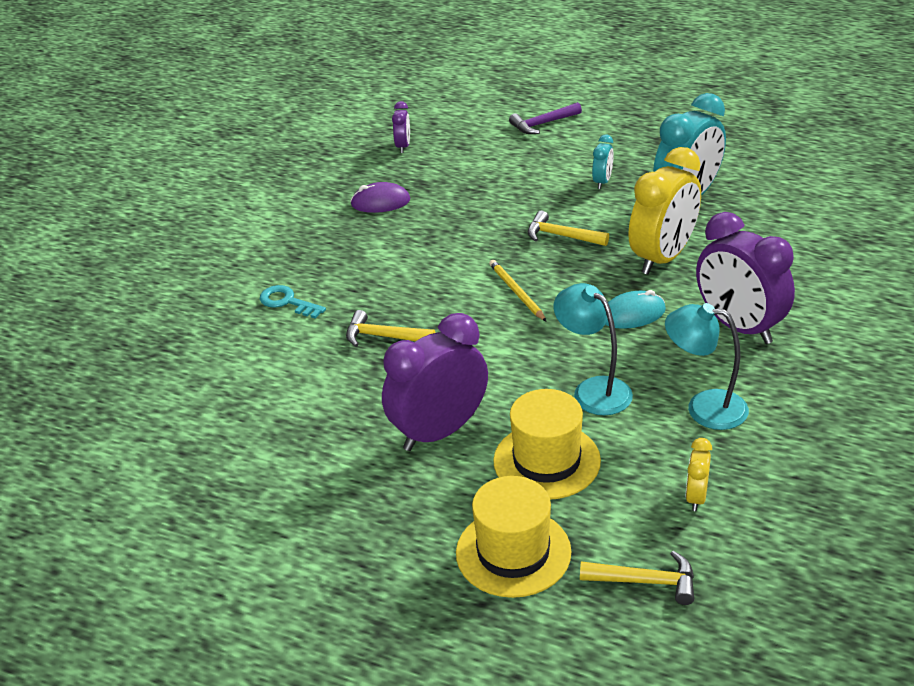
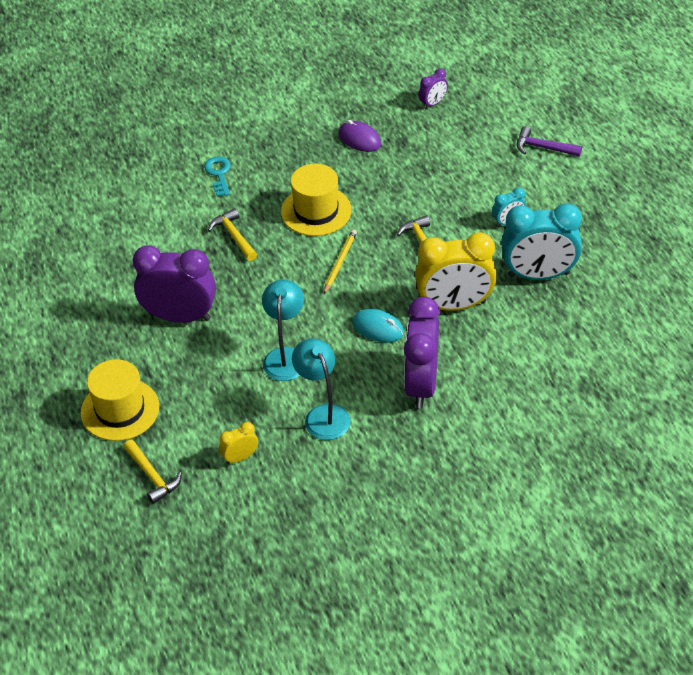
camera: 45 degrees right, 10 degrees up
(546, 461) = (203, 376): yellow hat -> yellow hat (316, 211)

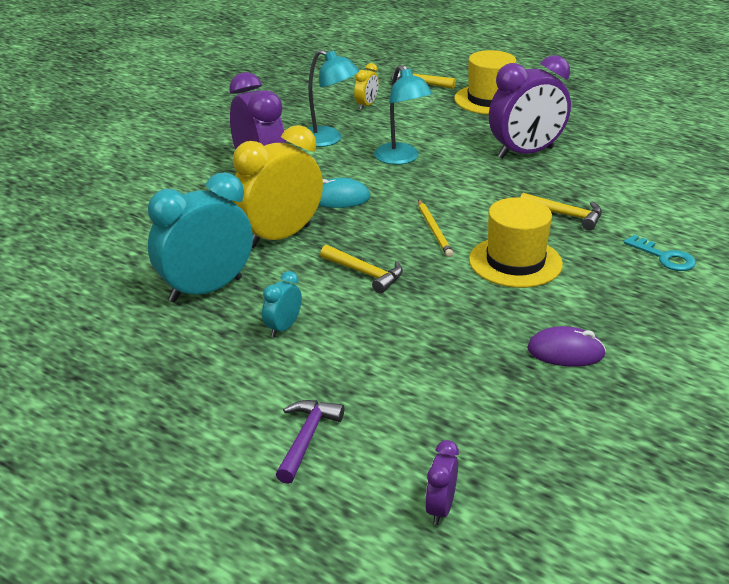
camera: 145 degrees right, 15 degrees down
(433, 103) = (528, 440): purple clock -> purple clock (440, 509)
(543, 148) = (306, 439): purple hammer -> purple hammer turned 60 degrees counterclockwise

